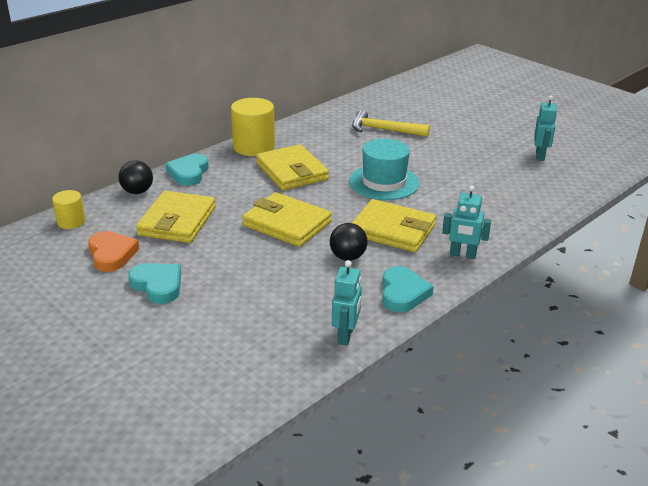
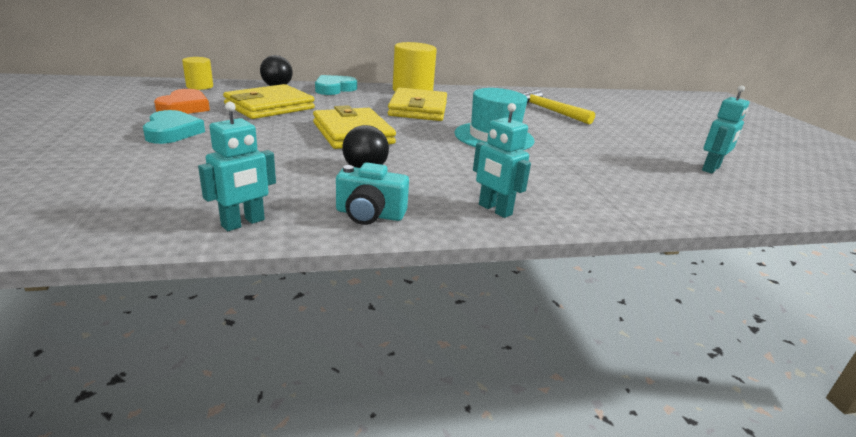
camera: 30 degrees right, 5 degrees down
(393, 230) = (446, 167): yellow wallet -> none
(403, 293) = (370, 214): turquoise heart -> turquoise camera

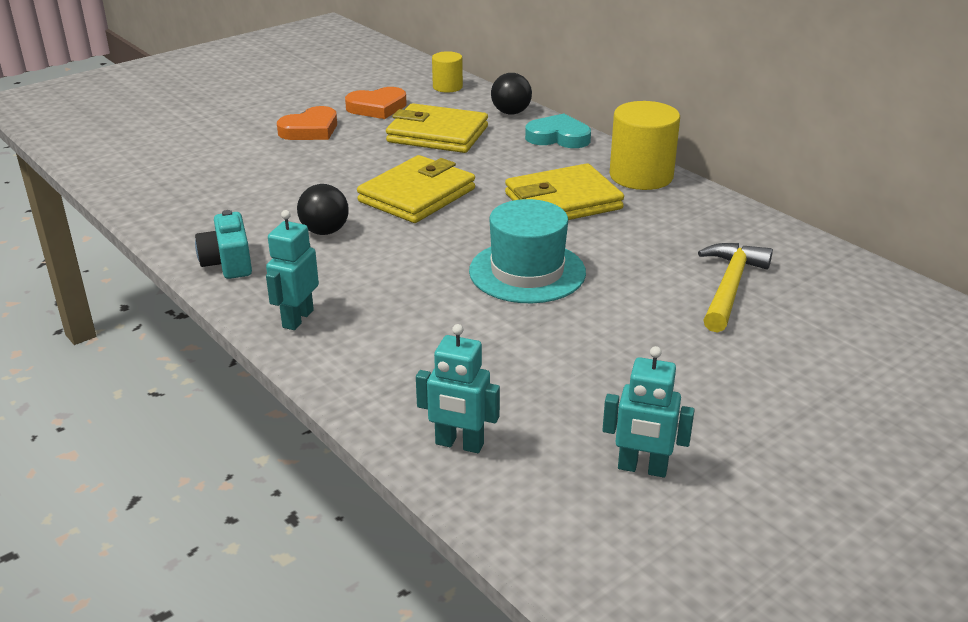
camera: 65 degrees right, 5 degrees up
(172, 132) = (310, 130): turquoise heart -> orange heart
(243, 223) = (168, 222): turquoise robot -> turquoise robot (459, 444)

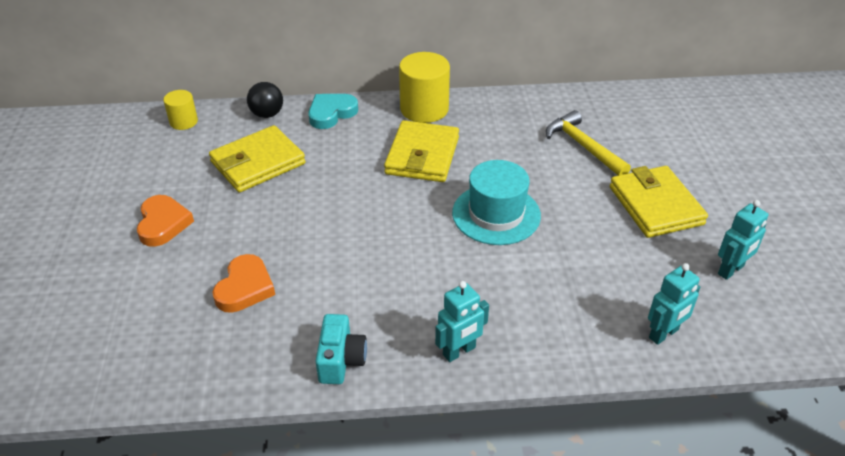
camera: 55 degrees left, 10 degrees up
(228, 263) = (341, 360): turquoise camera -> turquoise camera turned 105 degrees counterclockwise
(297, 319) = (459, 351): turquoise robot -> turquoise robot turned 90 degrees counterclockwise
(325, 231) = (346, 286): black ball -> none
(377, 107) = (171, 171): orange heart -> orange heart (245, 287)
(417, 195) = (341, 215): yellow wallet -> yellow wallet (655, 205)

